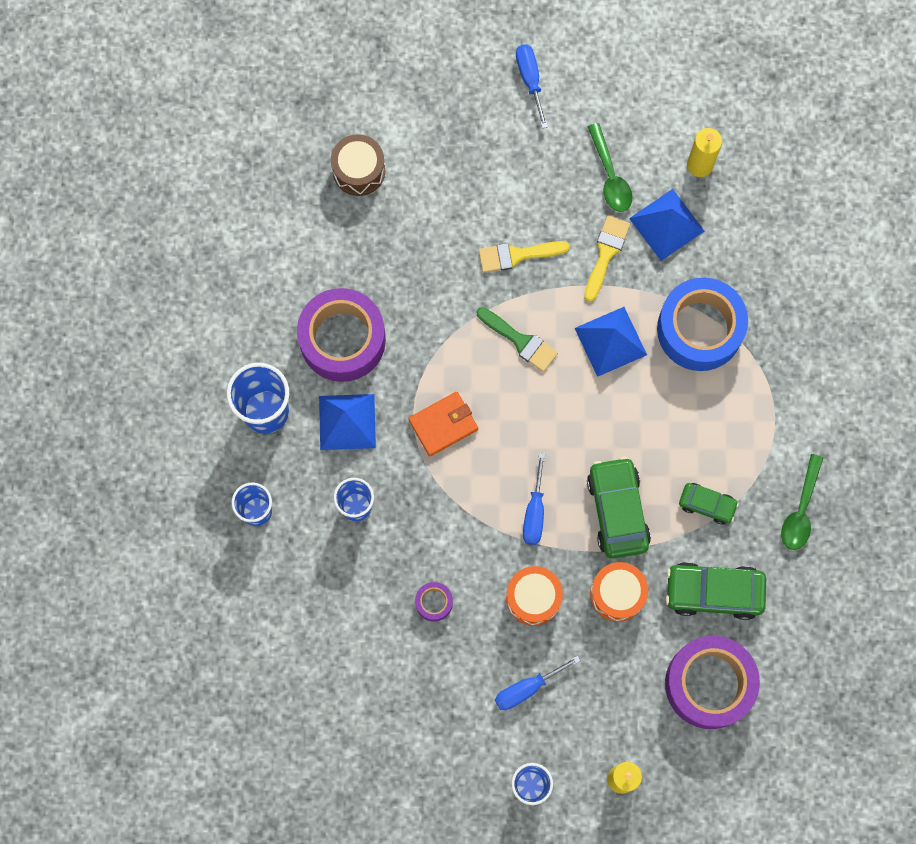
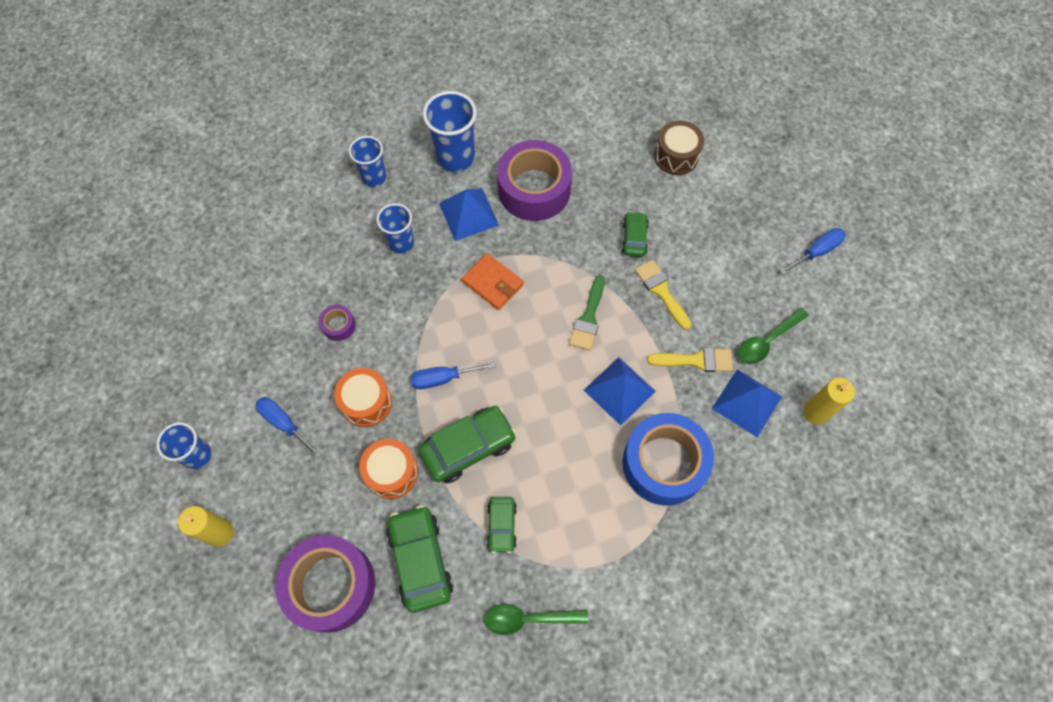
camera: 70 degrees right, 10 degrees down
(444, 257) = (634, 238): none -> green car

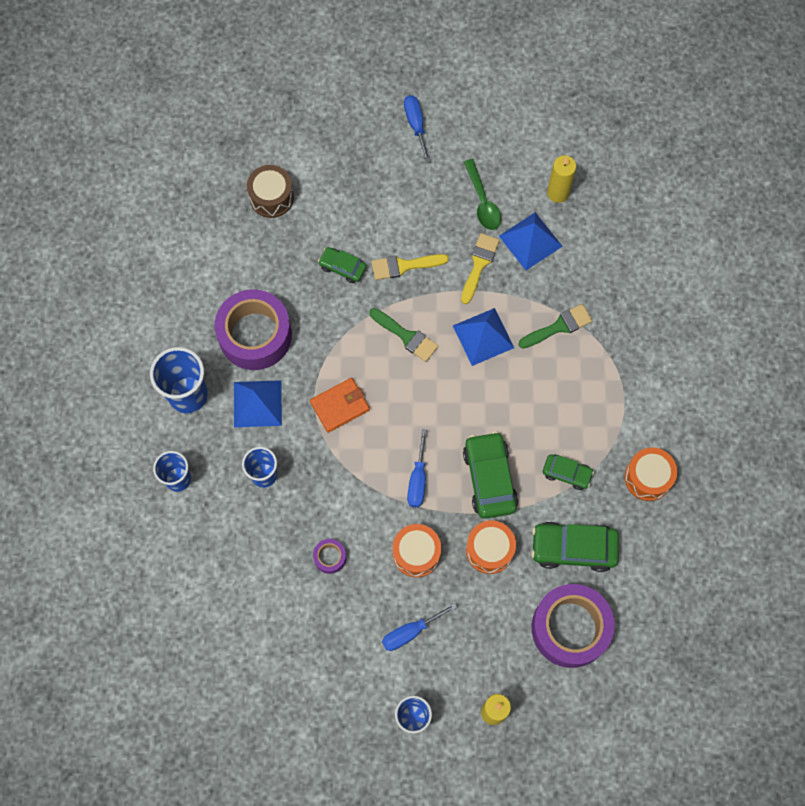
camera: 70 degrees left, 5 degrees up
(528, 619) = (648, 478): green spoon -> orange drum
(664, 463) = (559, 326): blue tape -> green brush

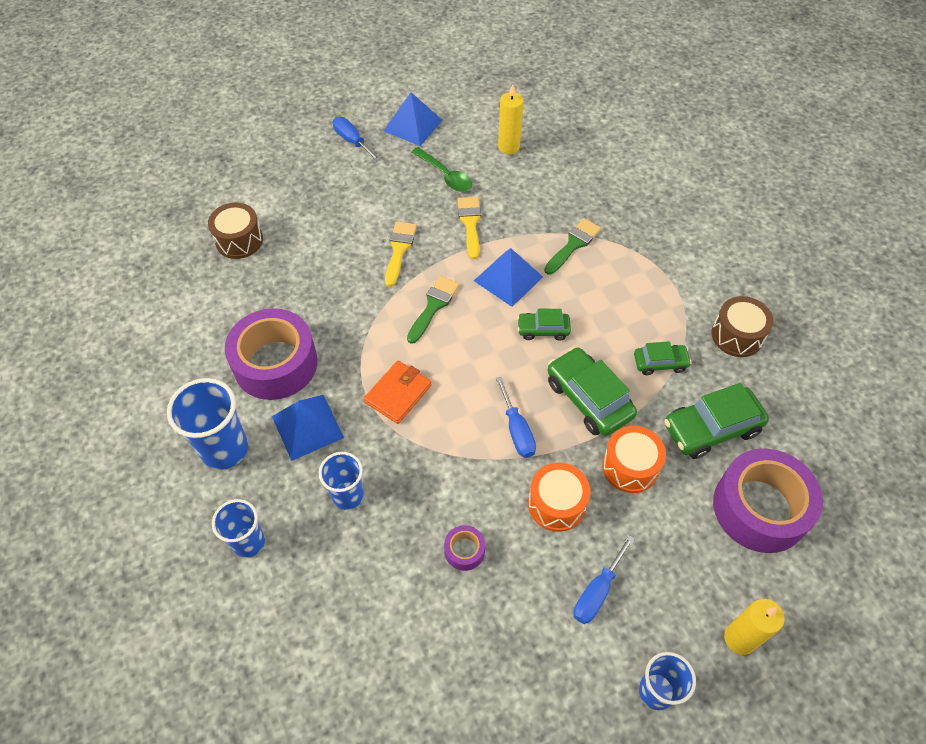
camera: 25 degrees left, 15 degrees down
(342, 267) = (339, 272): green car -> green car (543, 330)
(404, 266) = (399, 249): yellow brush -> yellow brush turned 135 degrees clockwise
(406, 336) = (433, 306): green brush -> green brush turned 75 degrees counterclockwise
(530, 241) = (506, 189): blue pyramid -> blue pyramid (413, 125)
(648, 478) = (737, 335): orange drum -> brown drum

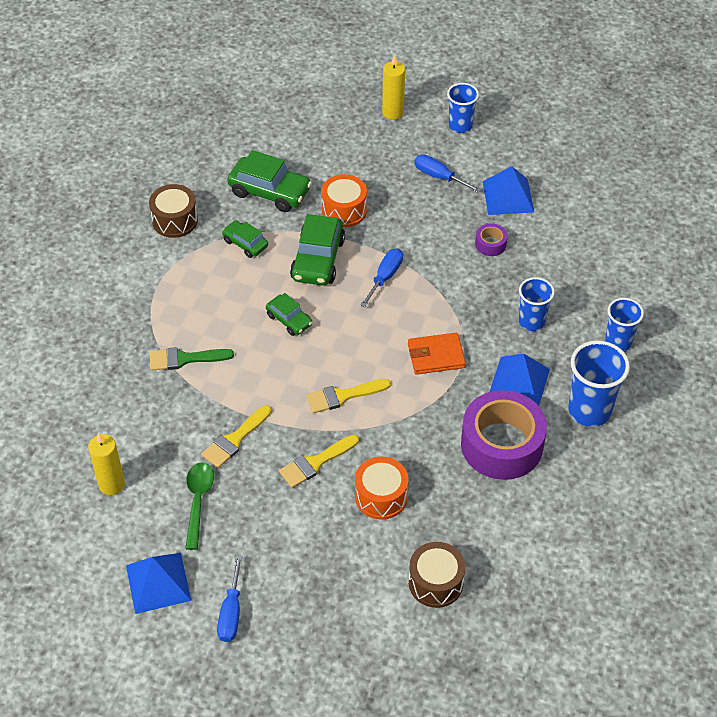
camera: 135 degrees left, 5 degrees down
(433, 306) = (343, 396): green brush -> yellow brush
(508, 278) = (265, 373): blue pyramid -> blue pyramid (508, 196)
(556, 504) = (410, 226): orange drum -> orange drum (381, 496)
(597, 591) = (439, 176): blue screwdriver -> blue screwdriver turned 135 degrees counterclockwise
(760, 508) = (302, 143): purple tape -> none

